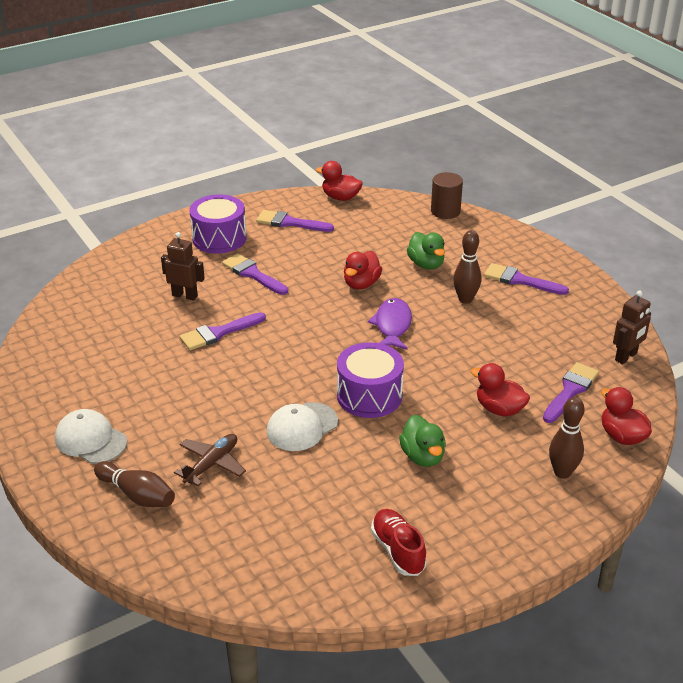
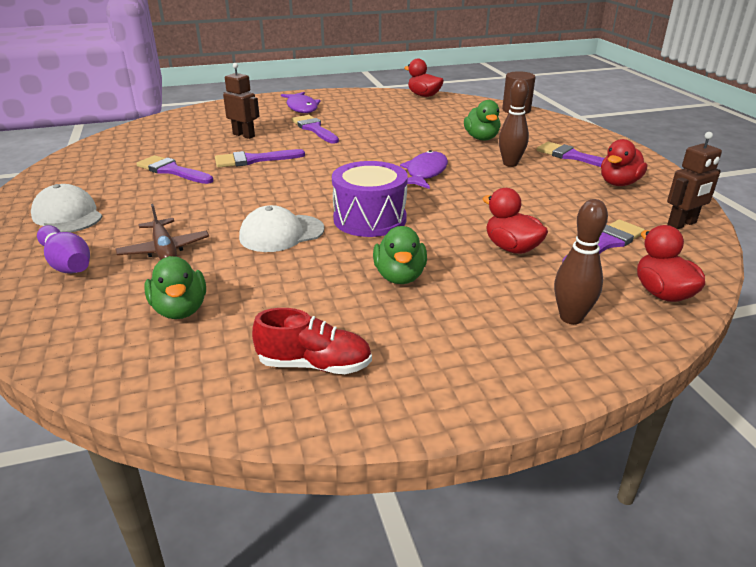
camera: 15 degrees right, 5 degrees down
(137, 495) = (67, 263): brown bowling pin -> purple bowling pin
(211, 464) = (164, 250): brown plane -> brown plane turned 105 degrees clockwise
(219, 238) = (302, 107): purple drum -> purple fish
(268, 523) = (180, 310): none -> green duck
(290, 223) = (369, 105): purple brush -> purple brush (172, 171)
(361, 284) = (411, 144): red duck -> red duck (619, 183)
(398, 550) = (314, 365): red shoe -> red shoe turned 105 degrees clockwise

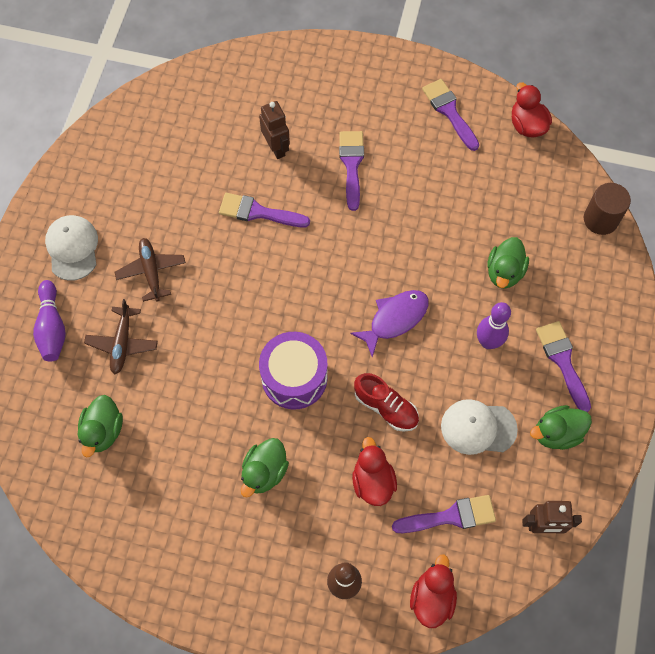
camera: 30 degrees right, 35 degrees up
(169, 206) = (151, 271): none -> brown plane
(172, 171) = (179, 200): purple brush -> purple brush (449, 111)
(281, 233) = (215, 364): white cap -> white cap (478, 427)
(302, 107) = (370, 98): purple fish -> none
(314, 365) = (155, 536): red shoe -> red shoe (386, 407)
(510, 164) = (488, 342): brown bowling pin -> purple bowling pin
(619, 183) = (556, 433): red duck -> green duck

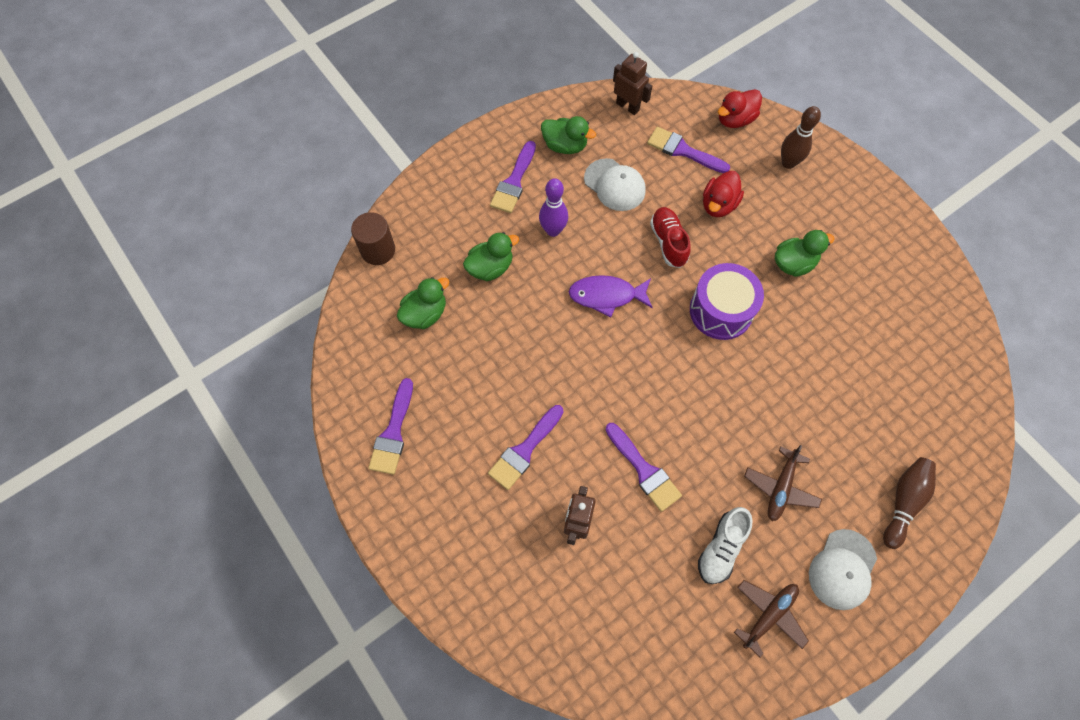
camera: 140 degrees left, 0 degrees up
(52, 327) = (903, 502): purple bowling pin -> brown bowling pin
(103, 431) = (905, 380): green duck -> green duck (425, 314)
(122, 343) = (847, 441): brown plane -> brown plane (769, 615)
(166, 202) = (721, 548): none -> white shoe
(527, 125) = (345, 367): red duck -> none

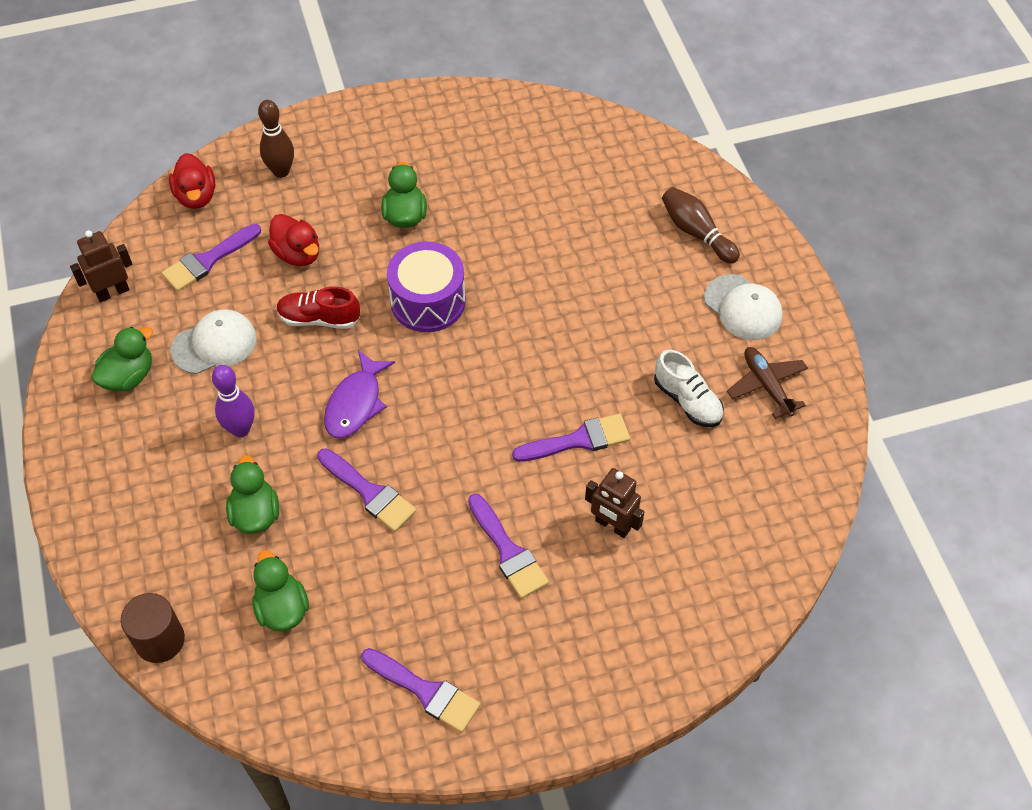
camera: 70 degrees left, 10 degrees down
(514, 182) = (148, 449): purple brush -> purple brush (369, 493)
(780, 488) = (644, 325): brown plane -> none

